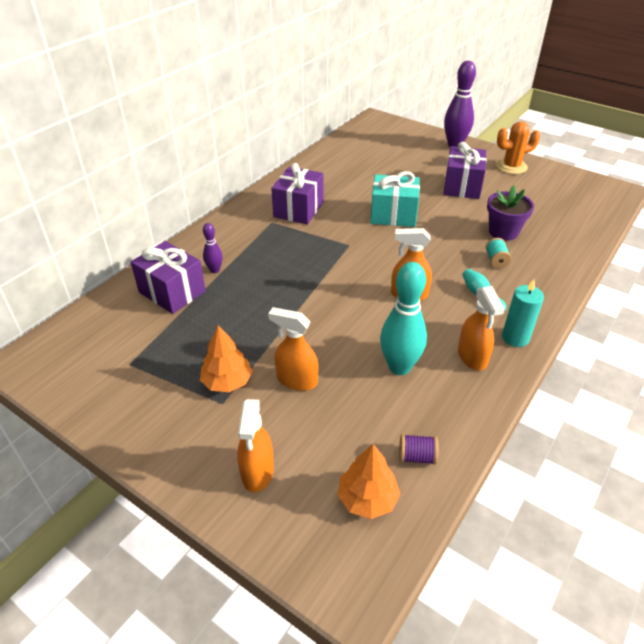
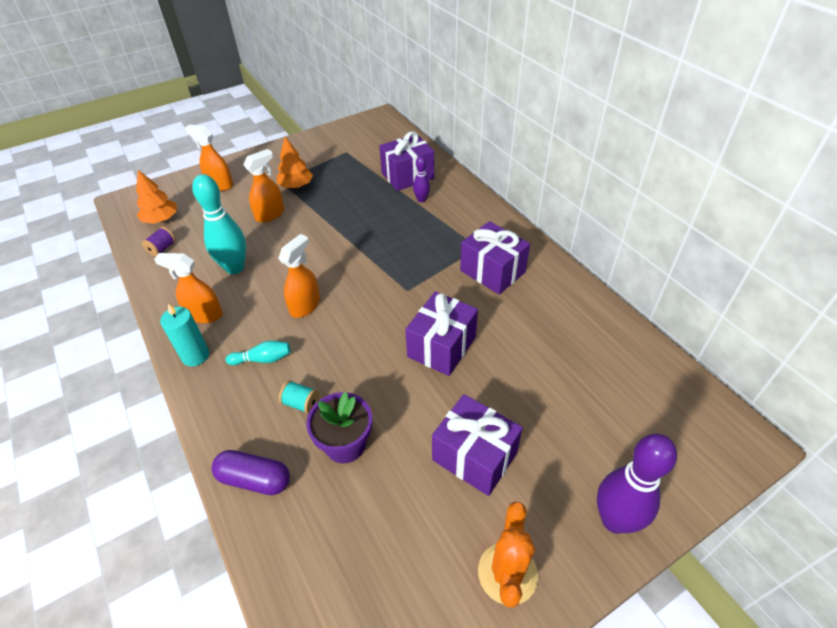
camera: 115 degrees right, 5 degrees up
(393, 215) = (441, 347): turquoise gift -> purple gift
(563, 259) = (254, 479): none -> purple capsule

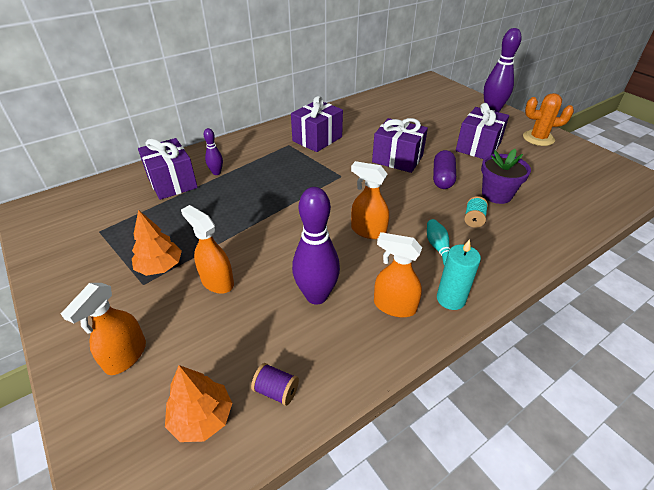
camera: 95 degrees left, 5 degrees down
(204, 315) = (394, 306): orange spray bottle -> orange spray bottle turned 105 degrees clockwise
(235, 268) = (316, 296): turquoise bowling pin -> purple bowling pin
(254, 479) = (547, 233): purple capsule -> purple capsule (442, 178)

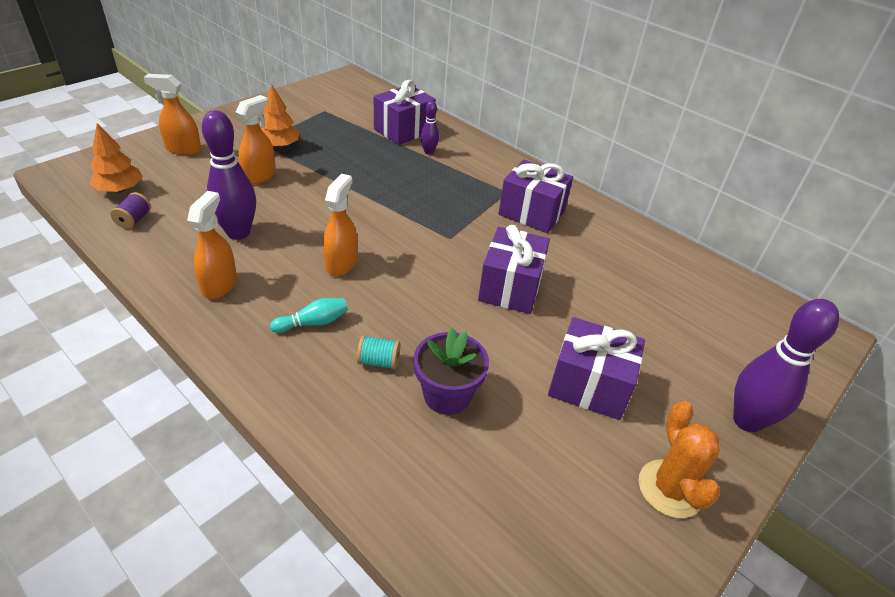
camera: 75 degrees right, 0 degrees up
(442, 178) = (474, 334): purple capsule -> none
(451, 299) = (226, 329): turquoise candle -> none

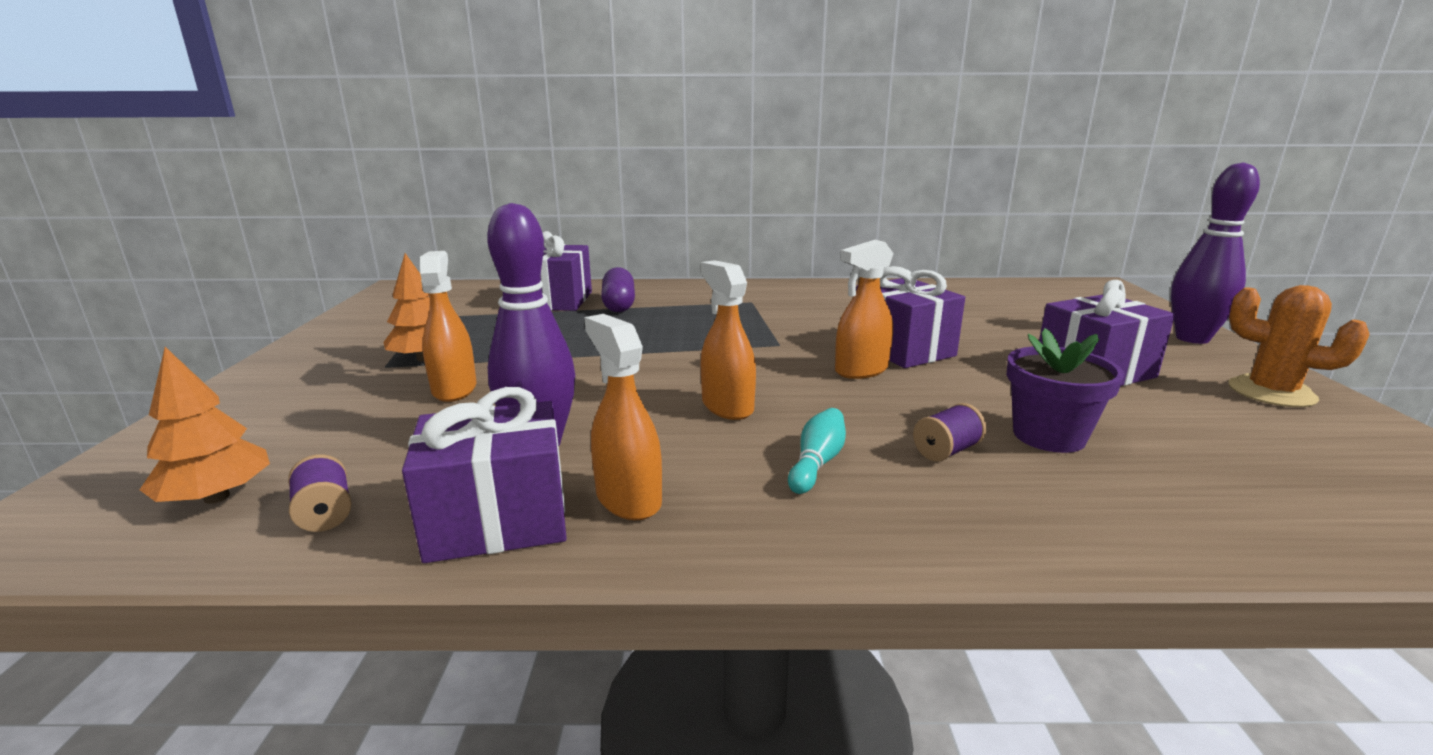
camera: 40 degrees left, 20 degrees down
(183, 149) = (263, 414): orange spray bottle -> orange spray bottle (861, 370)
(379, 362) = (946, 451): turquoise spool -> purple spool
(428, 152) = (619, 304): purple bowling pin -> purple capsule
(531, 213) = (801, 305): purple gift -> purple gift (497, 519)

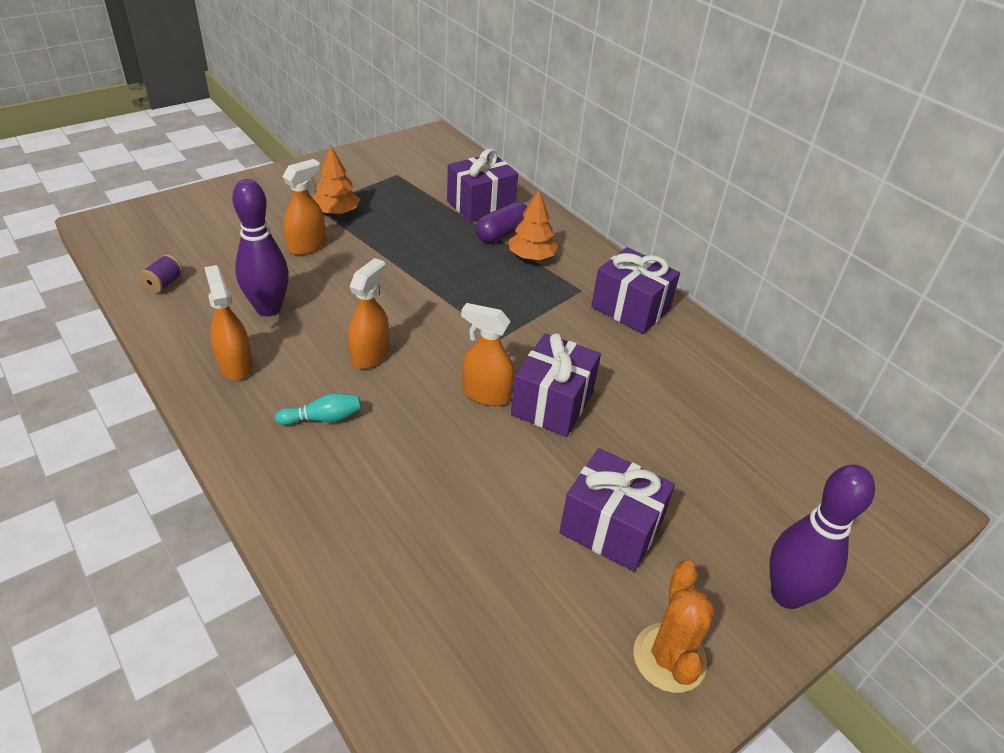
camera: 50 degrees right, 20 degrees up
(217, 497) = (157, 248): orange tree -> orange tree (531, 257)
(497, 519) = (190, 333): purple gift -> purple gift (630, 308)
(628, 499) = (235, 365): orange spray bottle -> orange spray bottle turned 45 degrees counterclockwise
(946, 451) = (382, 470): purple spool -> none
(1049, 436) = (446, 517): purple flower pot -> none

